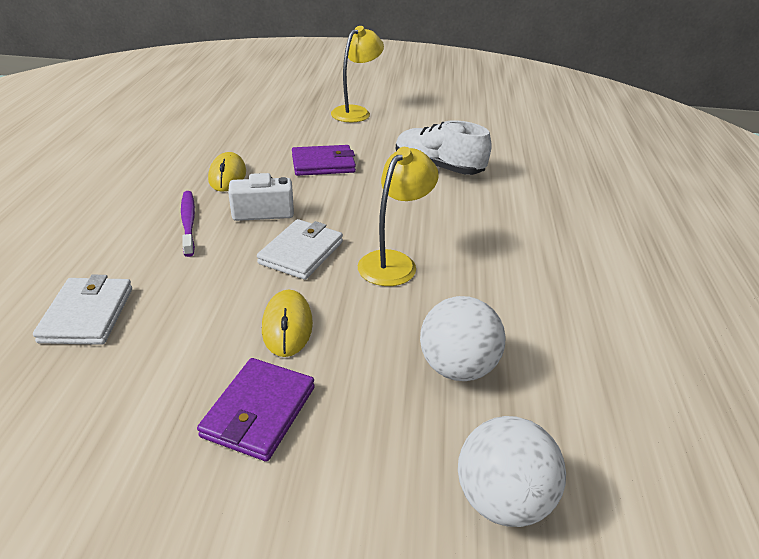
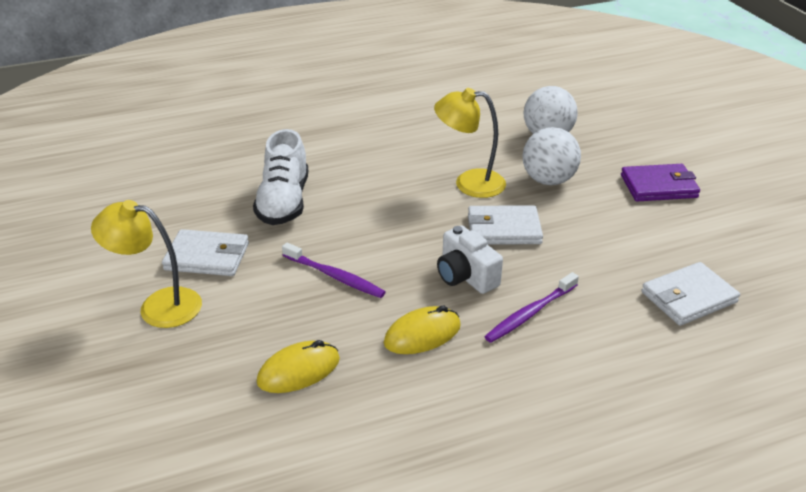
camera: 115 degrees left, 0 degrees up
(287, 326) = (587, 203): yellow mouse -> yellow mouse (299, 371)
(323, 164) = (335, 276): purple wallet -> purple toothbrush
(392, 131) = (207, 256): none -> white wallet
(502, 499) = (614, 109): white ball -> white ball (548, 180)

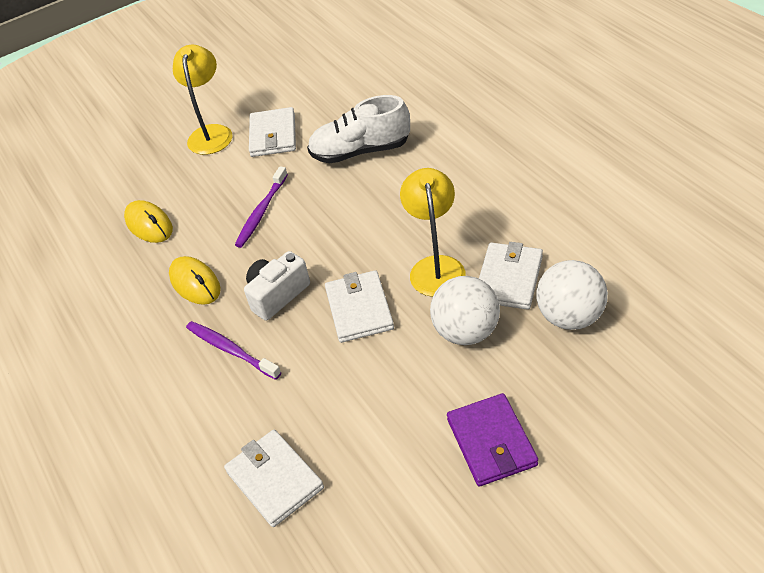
camera: 85 degrees right, 10 degrees up
(498, 153) = (509, 278): none -> white wallet

